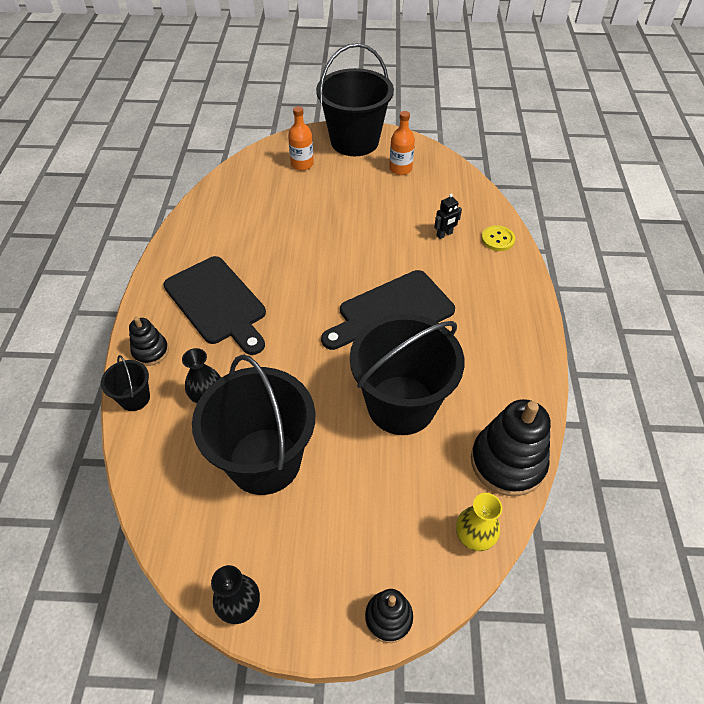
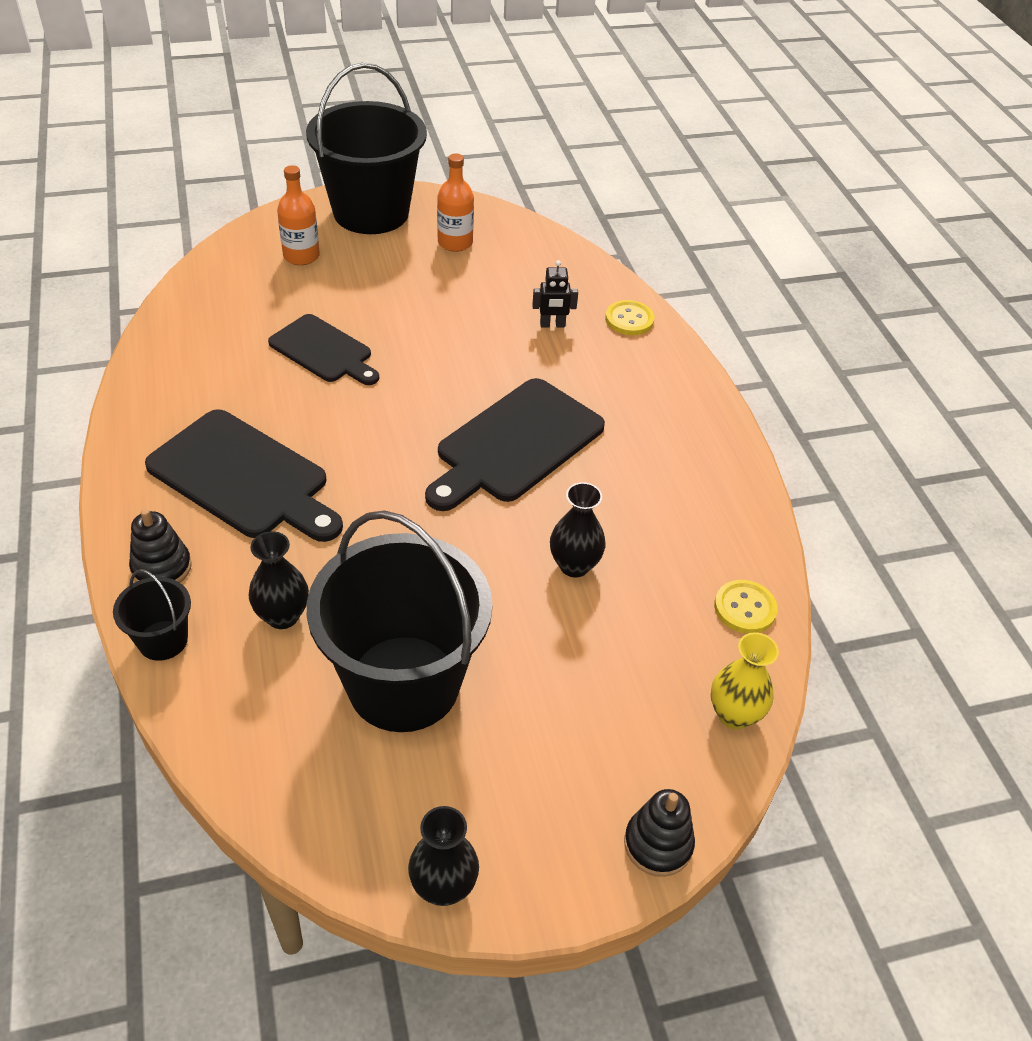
camera: 20 degrees left, 5 degrees down
(294, 228) = (324, 351): none -> black cutting board
(401, 405) = (574, 565): black bucket -> black vase
(444, 234) = (552, 325): black robot -> black robot turned 45 degrees clockwise
(507, 462) = (745, 608): black stacking toy -> yellow button

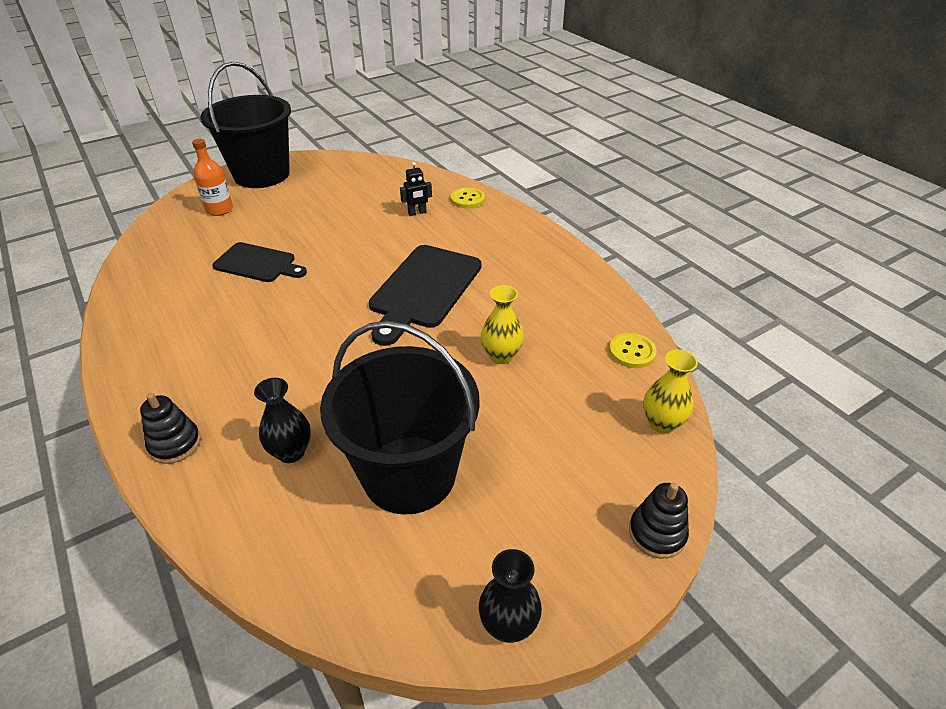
camera: 15 degrees left, 5 degrees down
(163, 640) = (193, 500): black bucket -> none
(243, 478) = (224, 361): black cutting board -> none
(455, 242) = (329, 180): orange bottle -> none
(574, 565) = (501, 356): black vase -> yellow vase

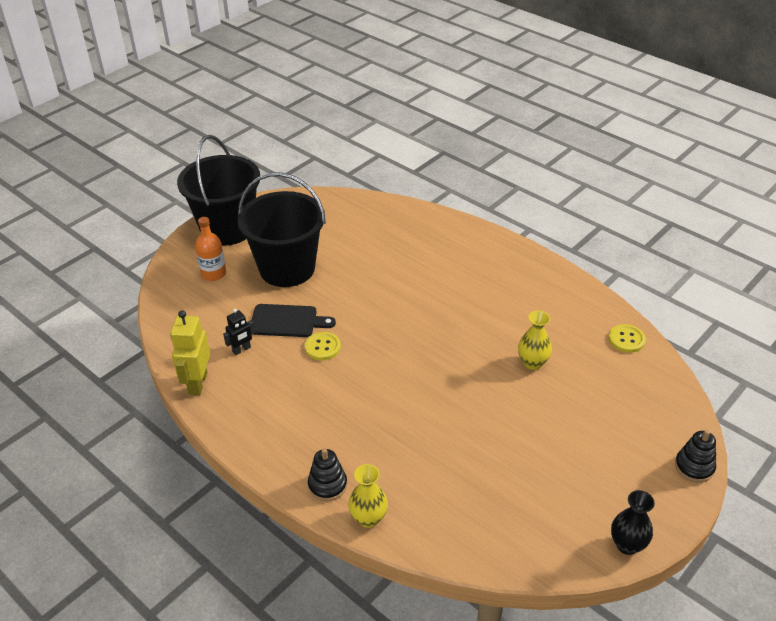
camera: 15 degrees left, 0 degrees up
(124, 306) = (197, 383): none -> yellow robot
(291, 452) = (419, 471): black vase -> none
(409, 474) = (513, 466): black bucket -> black bucket (287, 268)
(417, 213) = (396, 245): black robot -> black robot (241, 350)
(424, 289) = (442, 318): black cutting board -> none
(467, 199) = (432, 223): yellow button -> yellow button (322, 347)
(662, 423) = (668, 391): yellow vase -> yellow vase (368, 518)

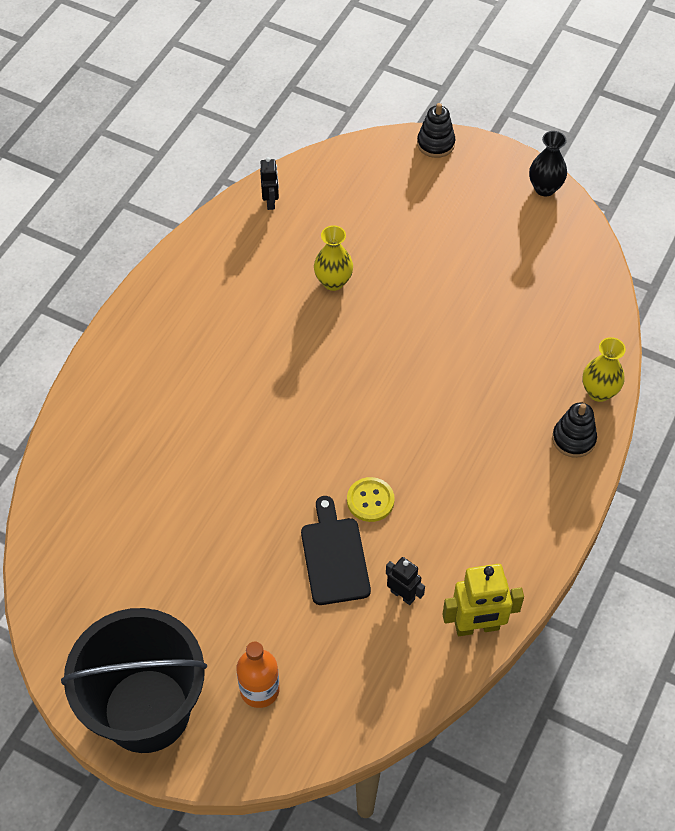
camera: 105 degrees left, 15 degrees up
(287, 268) = (225, 590): black bucket -> none
(626, 339) = (270, 201): yellow button -> black robot

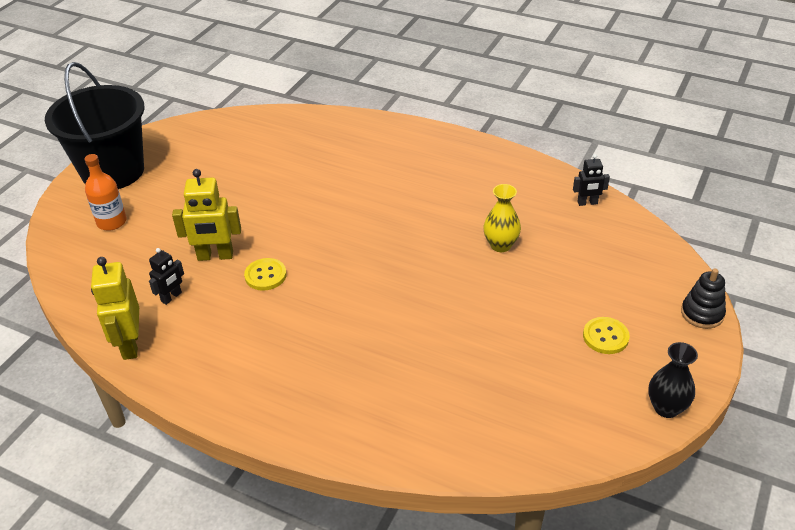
camera: 90 degrees right, 15 degrees down
(334, 556) = (215, 256): black cutting board -> yellow robot
(464, 215) = (605, 337): none -> yellow button
(573, 439) = (321, 422): black stacking toy -> none
(599, 392) = (380, 448): yellow vase -> none

